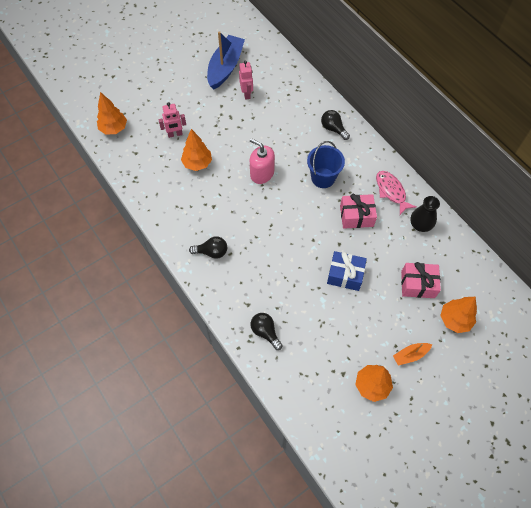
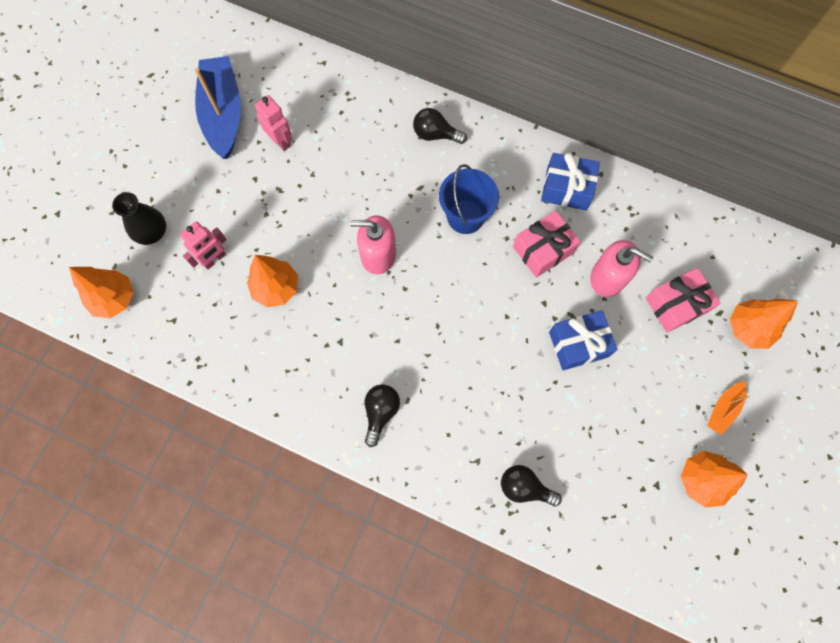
camera: 30 degrees left, 10 degrees up
(212, 252) = (380, 412): black light bulb -> black light bulb turned 45 degrees counterclockwise
(385, 249) = (608, 278): none -> pink soap dispenser
(391, 191) = (566, 188): pink fish -> blue gift
(420, 224) = (631, 217): black vase -> black vase (152, 232)

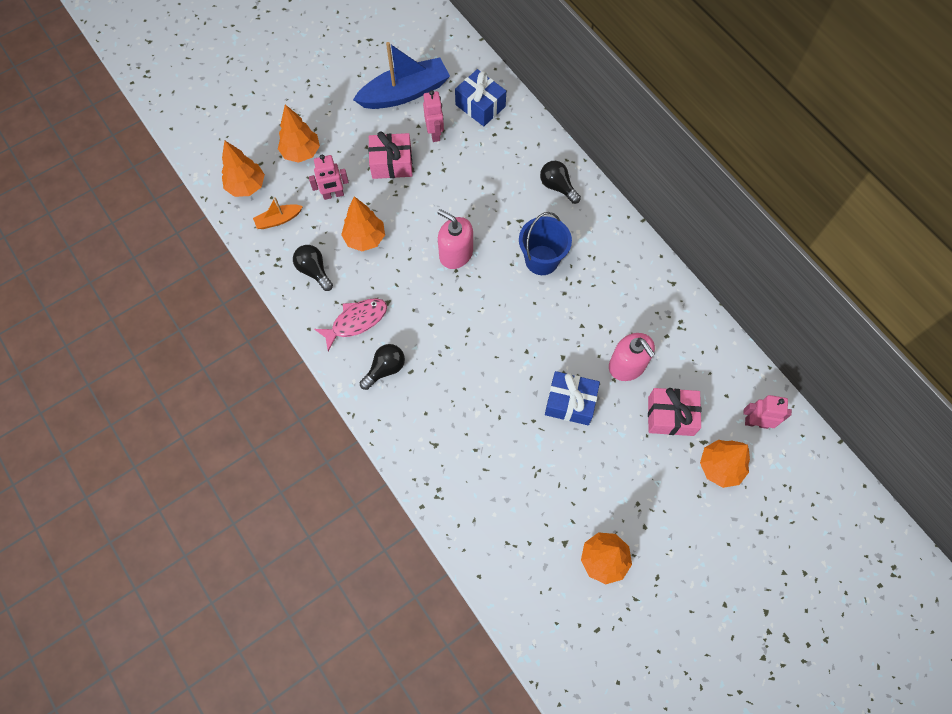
camera: 30 degrees right, 5 degrees down
(152, 232) = (301, 152): black vase -> orange tree
(223, 114) = (405, 93): blue boat -> blue boat turned 45 degrees clockwise
(320, 380) = (356, 321): none -> pink fish
(524, 487) = (459, 484): black light bulb -> black light bulb (314, 270)
(543, 250) = (587, 317): pink gift -> pink gift (391, 163)
(566, 188) = (637, 280): blue gift -> blue gift (480, 106)
(723, 409) = (657, 517): orange boat -> orange boat (278, 220)
(753, 268) = (756, 422): none -> pink robot

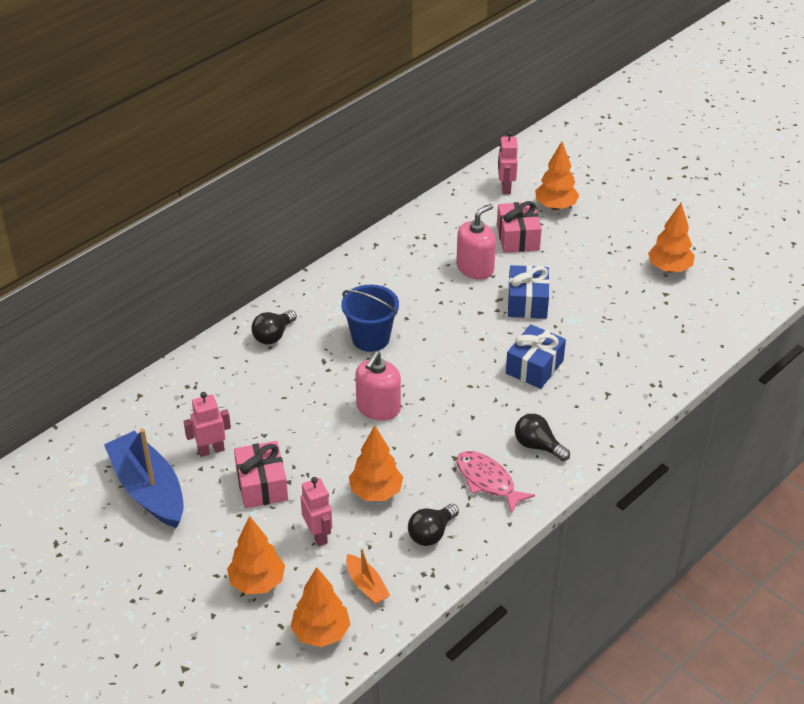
camera: 100 degrees left, 25 degrees down
(480, 106) = (164, 414): blue gift -> blue gift (534, 367)

